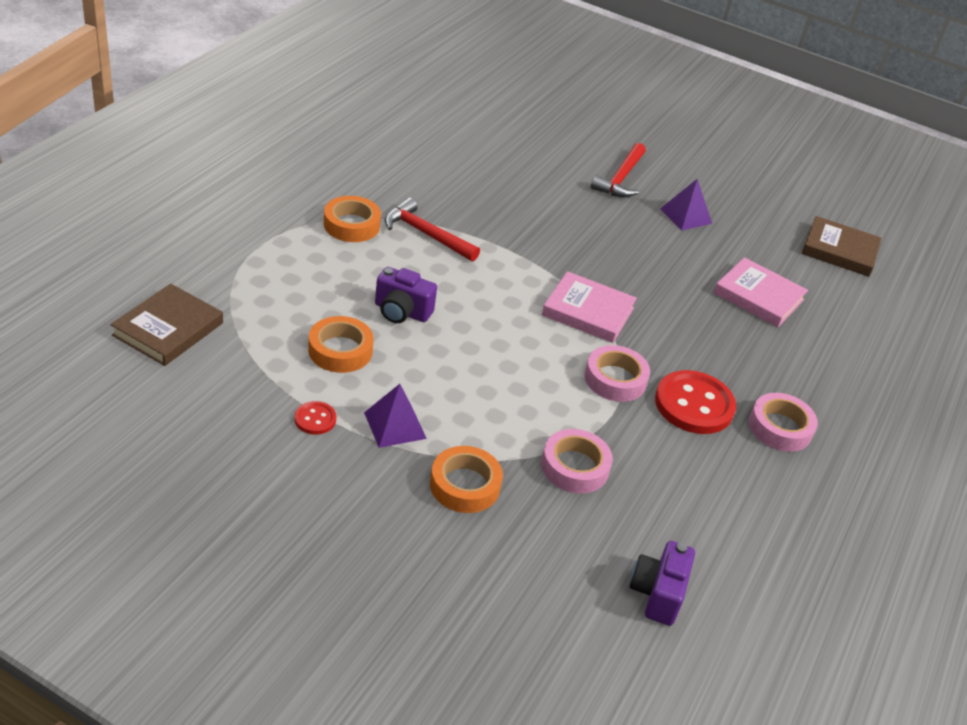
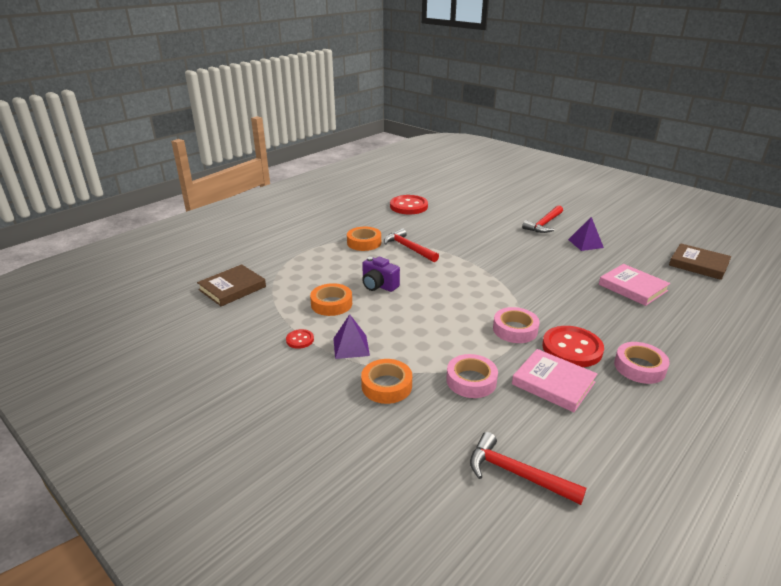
camera: 20 degrees right, 10 degrees down
(401, 143) = (408, 206): none -> red button
(588, 311) = (505, 291): pink book -> pink book (553, 383)
(657, 594) = (516, 474): purple camera -> red hammer

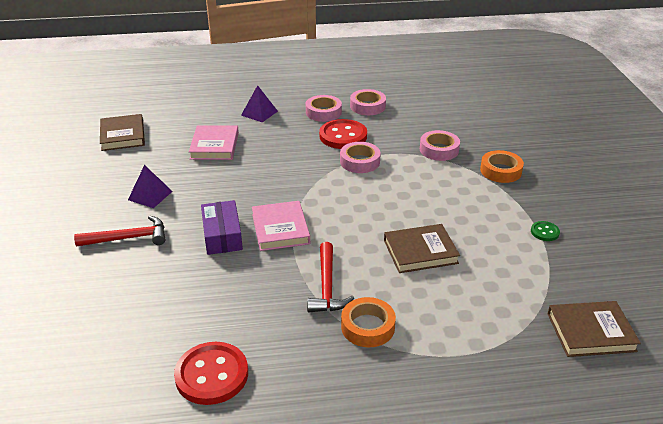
camera: 140 degrees left, 5 degrees up
(300, 340) = (544, 232): red button -> green button
(331, 304) = (488, 254): orange tape -> none
(351, 346) = (503, 207): purple pyramid -> purple pyramid (259, 113)
(378, 286) = (420, 252): purple camera -> brown book
(504, 244) = (222, 235): none -> purple box
(516, 474) = (470, 110): red hammer -> none
(553, 383) = (389, 128): pink book -> pink book (280, 229)
(622, 403) = (367, 106): none -> pink tape

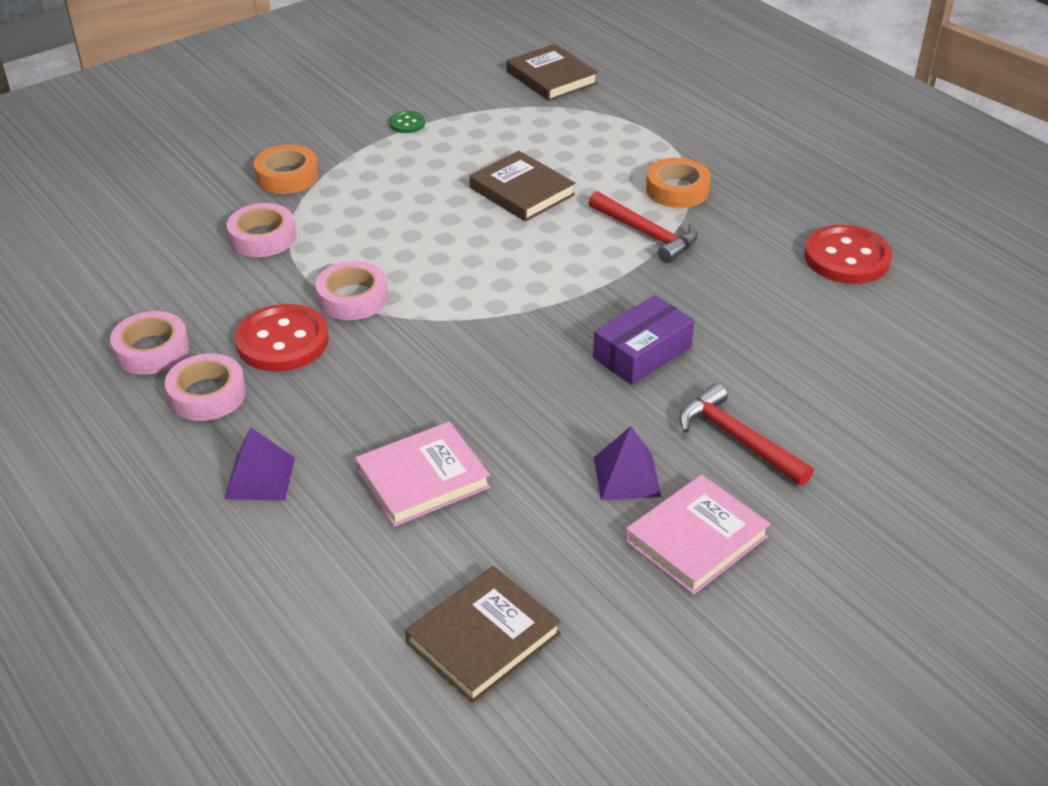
camera: 120 degrees left, 5 degrees up
(280, 229) = (580, 308): pink book -> pink book (696, 539)
(327, 286) = (646, 234): red hammer -> red hammer turned 75 degrees clockwise

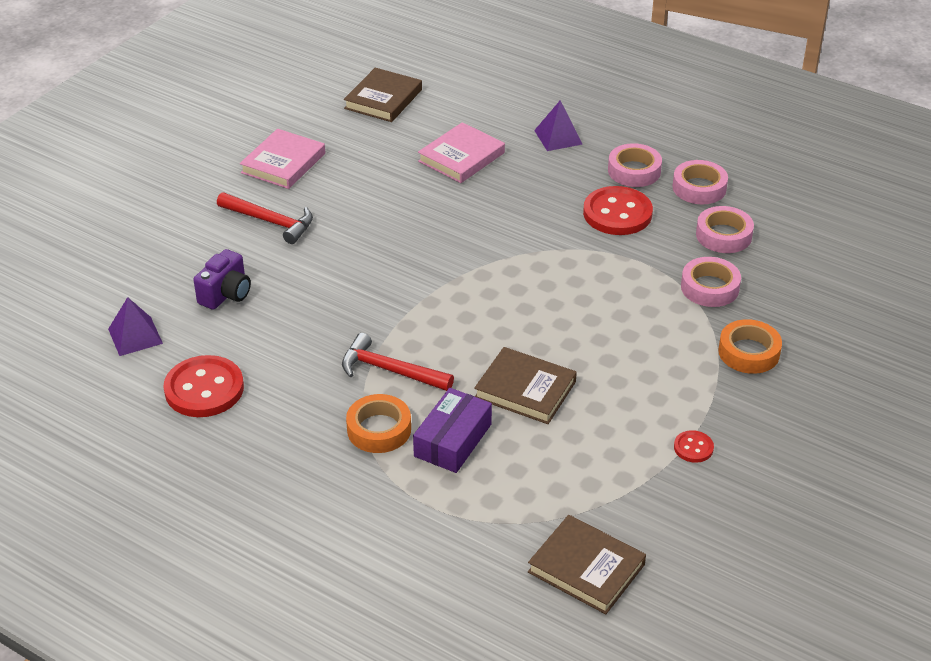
camera: 160 degrees right, 0 degrees up
(352, 298) = (595, 255): pink tape -> pink tape (723, 235)
(407, 124) = (693, 448): green button -> red button
(626, 476) = (336, 185): purple pyramid -> purple pyramid (135, 336)
(642, 352) = (355, 264): purple box -> purple box (453, 440)
(812, 352) = (226, 294): none -> purple camera

